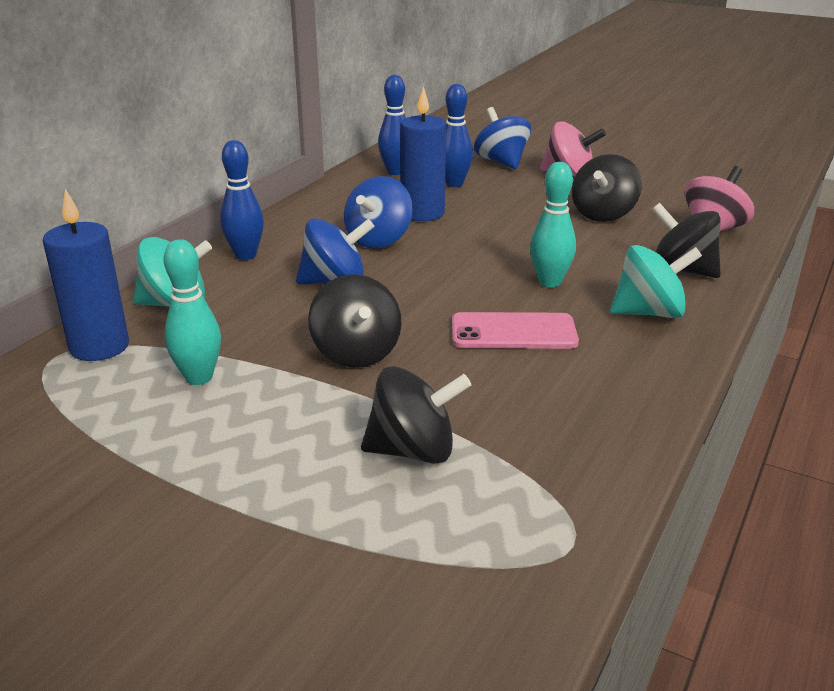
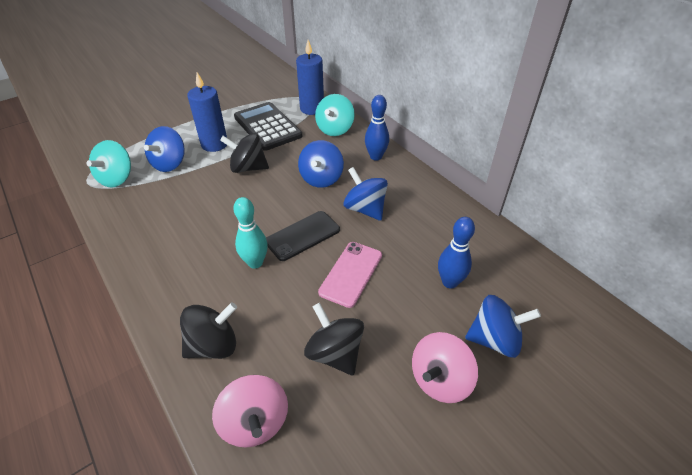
camera: 115 degrees right, 15 degrees up
(199, 377) = (267, 127): turquoise bowling pin -> black calculator
(395, 172) = (490, 255): blue bowling pin -> none
(413, 451) = (169, 164): black spinning top -> blue spinning top
(422, 213) = (397, 242): blue candle -> blue candle (214, 144)
(470, 266) = (302, 236): none -> black phone
(513, 332) = (218, 223): pink phone -> pink phone (351, 273)
(649, 313) = (184, 290): turquoise spinning top -> turquoise spinning top (117, 178)

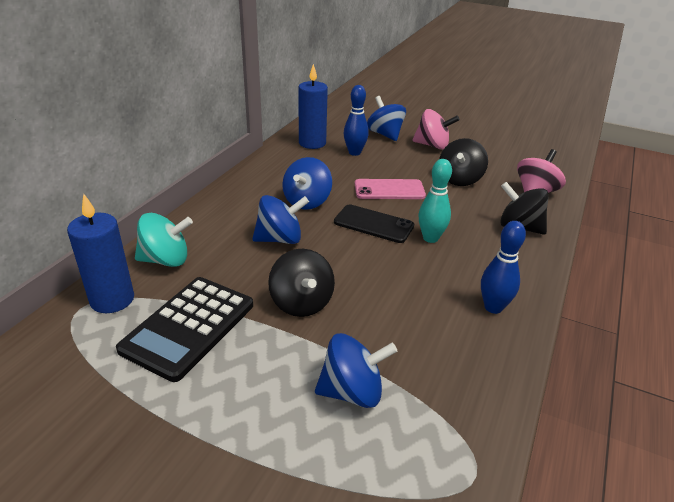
camera: 120 degrees left, 10 degrees down
(117, 178) = (433, 437): turquoise spinning top -> none
(214, 144) = (270, 365): blue candle -> blue candle (312, 143)
(376, 157) = (213, 215): blue bowling pin -> blue bowling pin (493, 307)

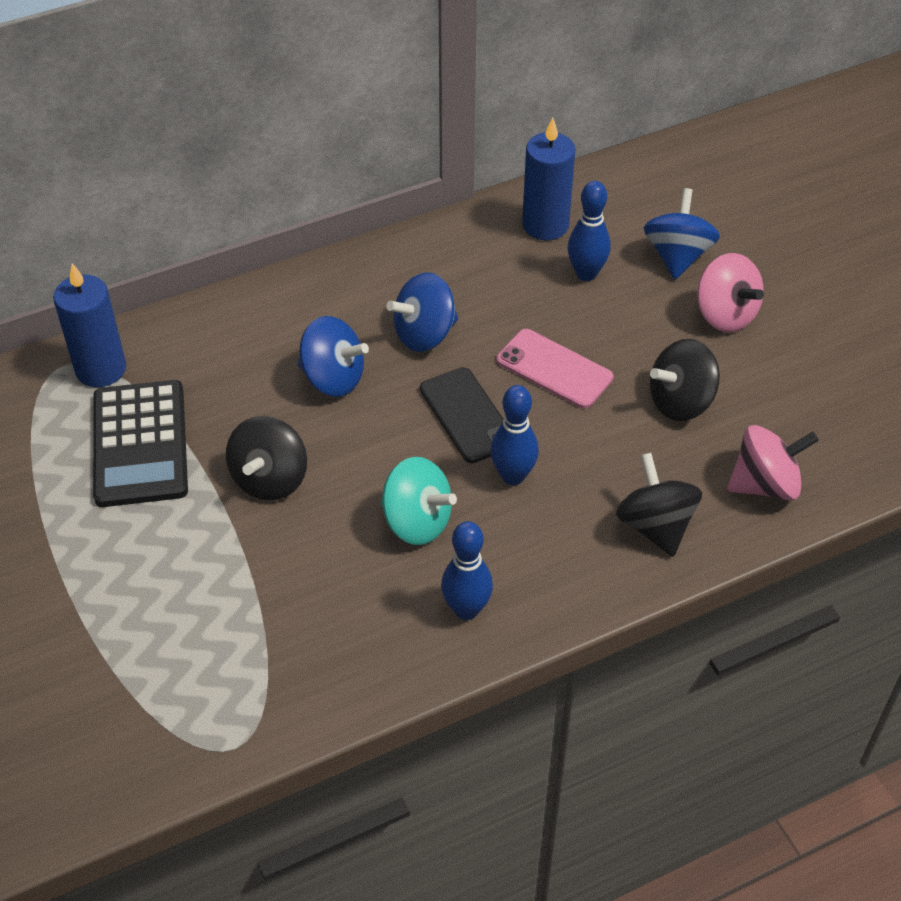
camera: 40 degrees right, 15 degrees up
(166, 260) = (189, 343): turquoise spinning top -> turquoise spinning top (417, 522)
(189, 327) = (140, 444): black calculator -> black calculator turned 75 degrees counterclockwise
(352, 391) = (216, 605): blue spinning top -> none
(430, 238) = (513, 476): turquoise bowling pin -> blue bowling pin

